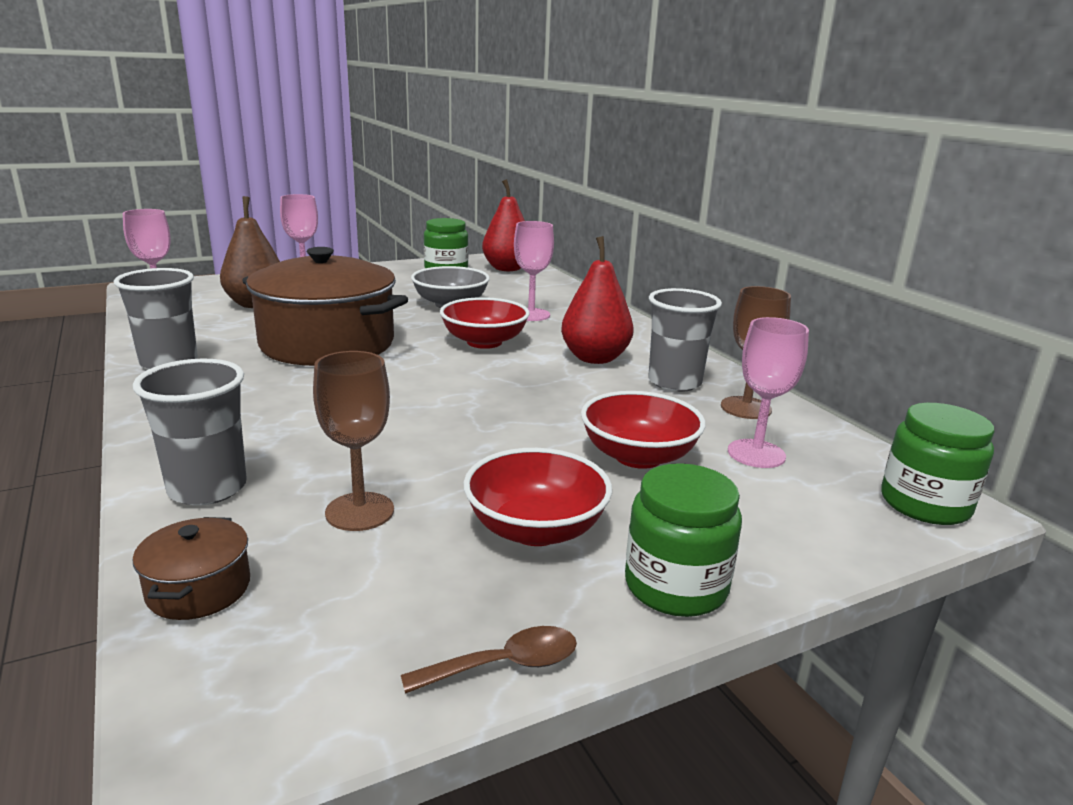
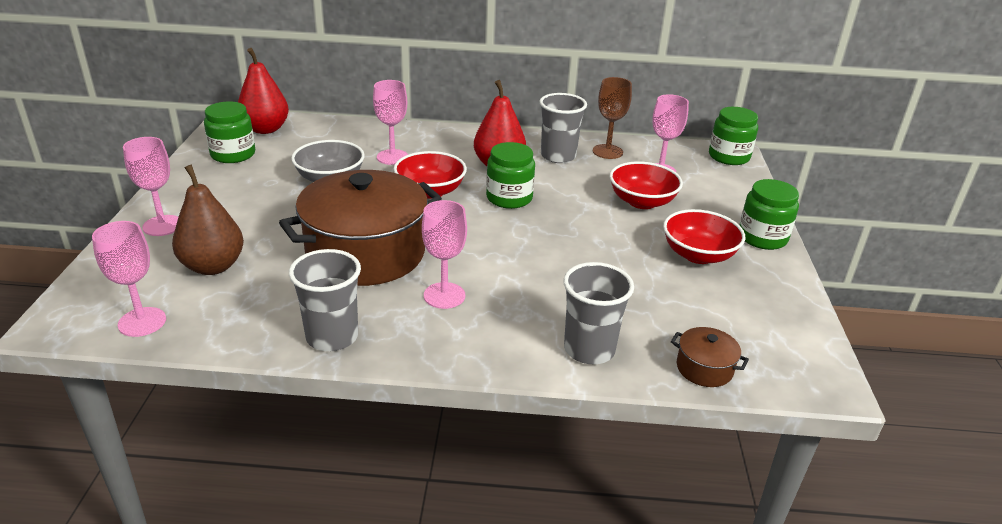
camera: 60 degrees left, 10 degrees up
(275, 390) = (444, 295): none -> pink goblet
(359, 511) = (651, 301): brown goblet -> none
(504, 665) = (799, 296): brown spoon -> none
(523, 378) = (509, 198): none -> green jar

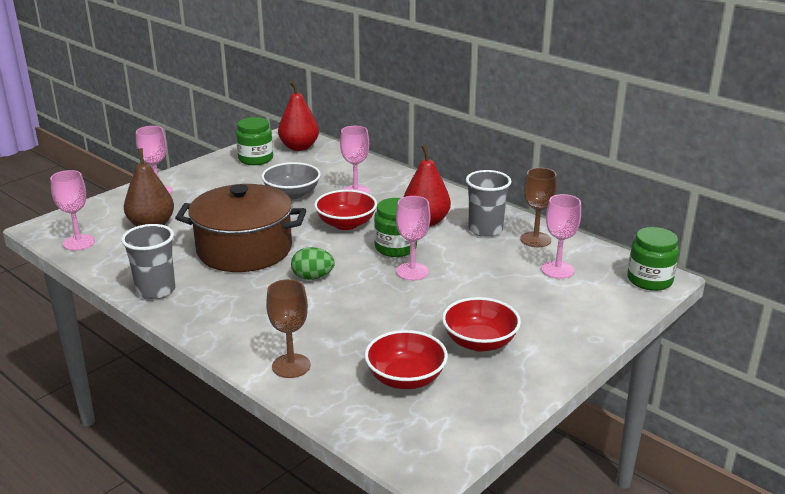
camera: 40 degrees right, 5 degrees down
(444, 295) = (252, 294): pink goblet -> pink goblet (412, 271)
(477, 254) = (313, 277): none -> green egg
(589, 349) = (291, 366): grey cup -> brown goblet
(642, 202) = (499, 287): red bowl -> red bowl (405, 378)
(704, 368) = (350, 414): brown pot -> none
(762, 237) = (562, 352): green jar -> none

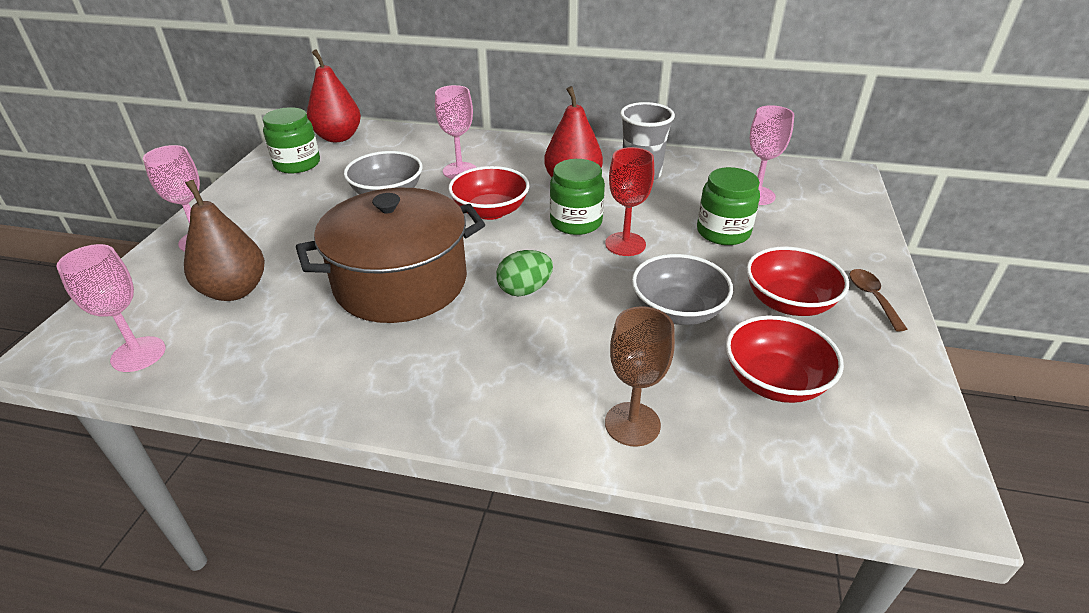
camera: 30 degrees left, 10 degrees up
(156, 290) = (334, 386): grey cup -> none
(395, 321) = (677, 311): none -> grey bowl
(412, 271) = (625, 244): pink goblet -> red goblet
(535, 239) = (698, 170): brown goblet -> none
(547, 360) = (872, 298): none -> brown spoon
(649, 280) = (841, 180): green jar -> green jar (723, 232)

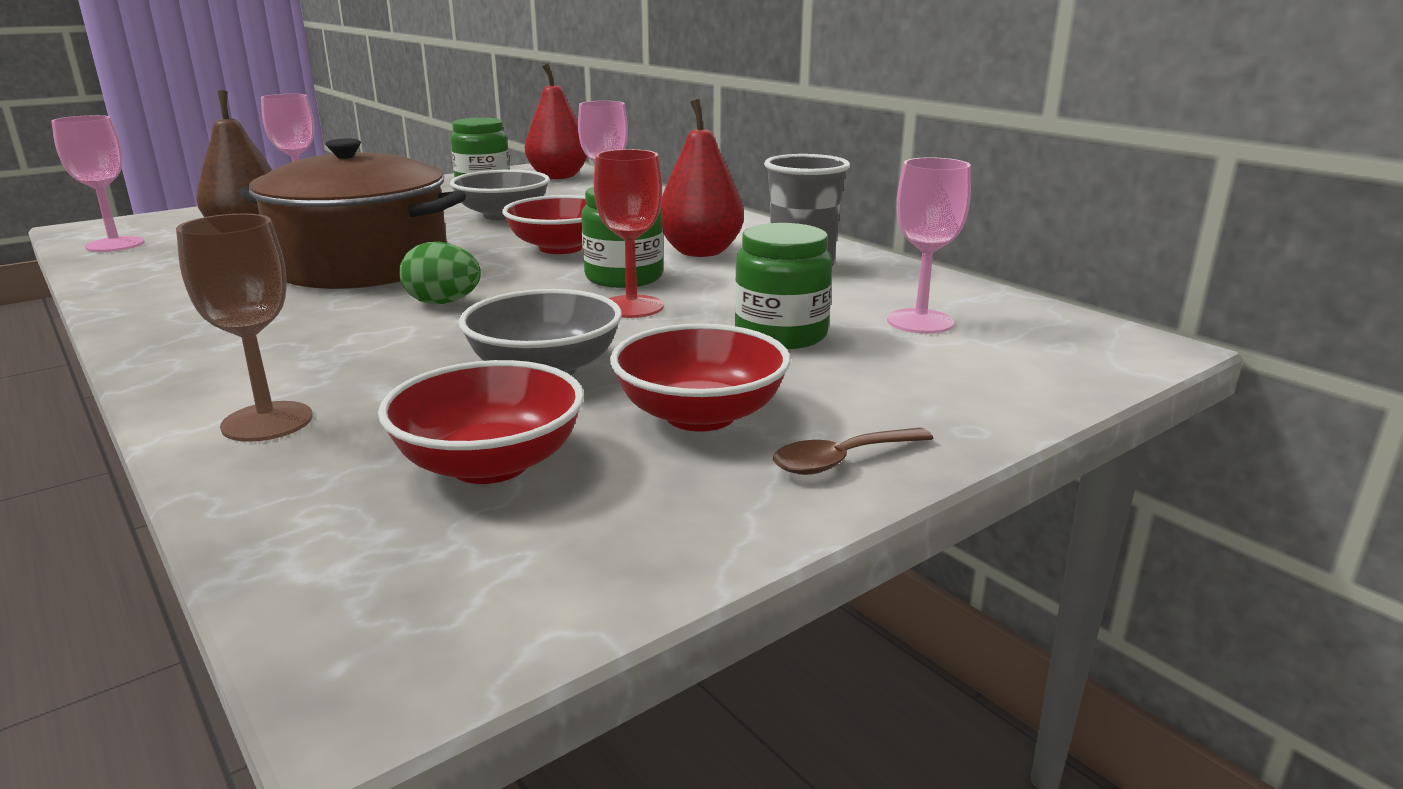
camera: 40 degrees right, 15 degrees down
(872, 298) = (842, 460): brown spoon -> brown spoon turned 150 degrees counterclockwise

